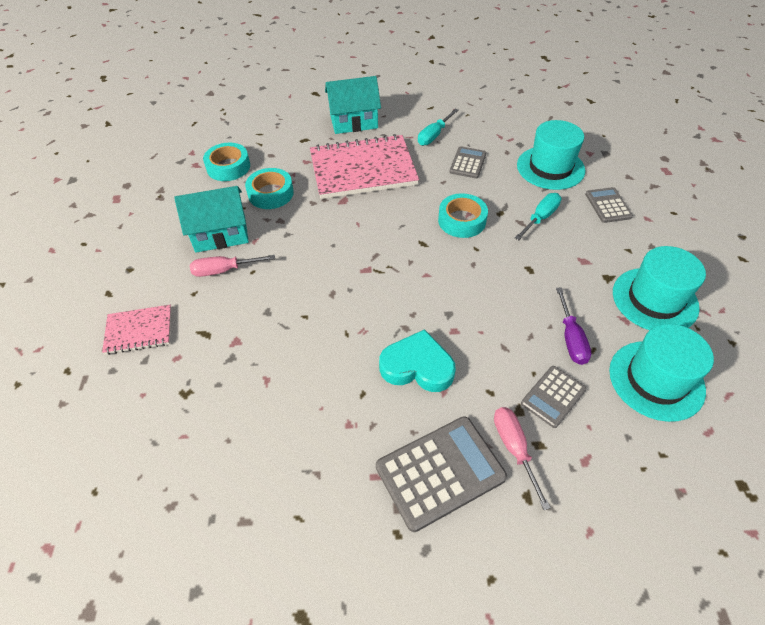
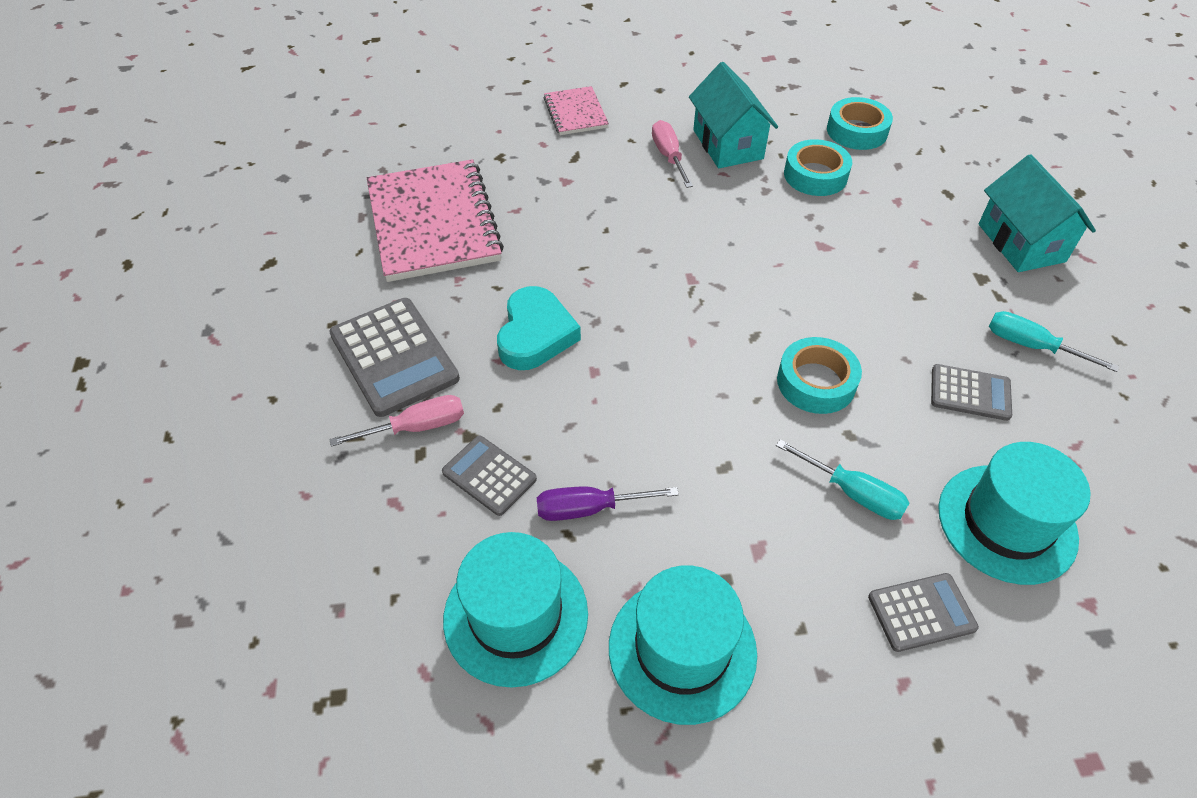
camera: 85 degrees right, 0 degrees up
(363, 169) = (902, 261): pink notebook -> pink notebook (434, 223)

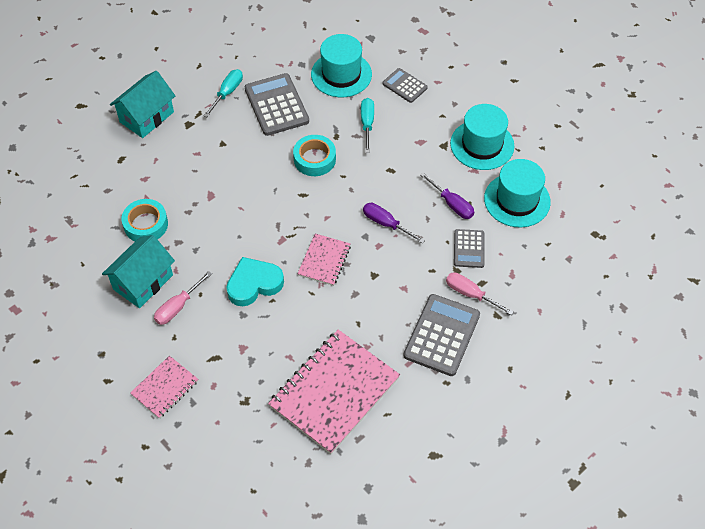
camera: 125 degrees left, 5 degrees up
(535, 334) = (376, 284): turquoise heart -> turquoise heart (254, 284)
(620, 302) = (324, 260): none -> pink notebook
(623, 401) = (386, 224): none -> purple screwdriver
(857, 131) = (82, 223): turquoise tape -> none
(970, 393) = (276, 105): grey calculator -> grey calculator, size x1.73
(1032, 346) = (227, 93): turquoise screwdriver -> turquoise screwdriver turned 150 degrees counterclockwise

